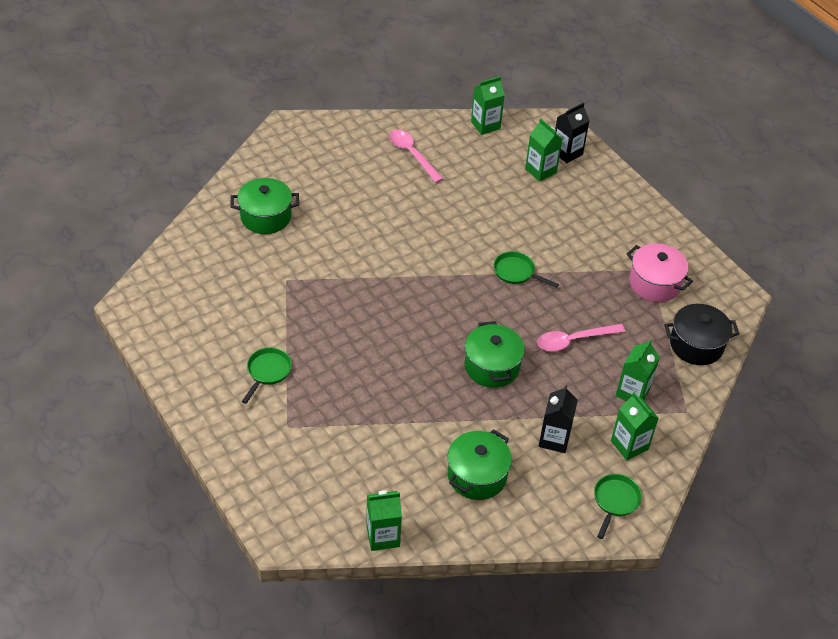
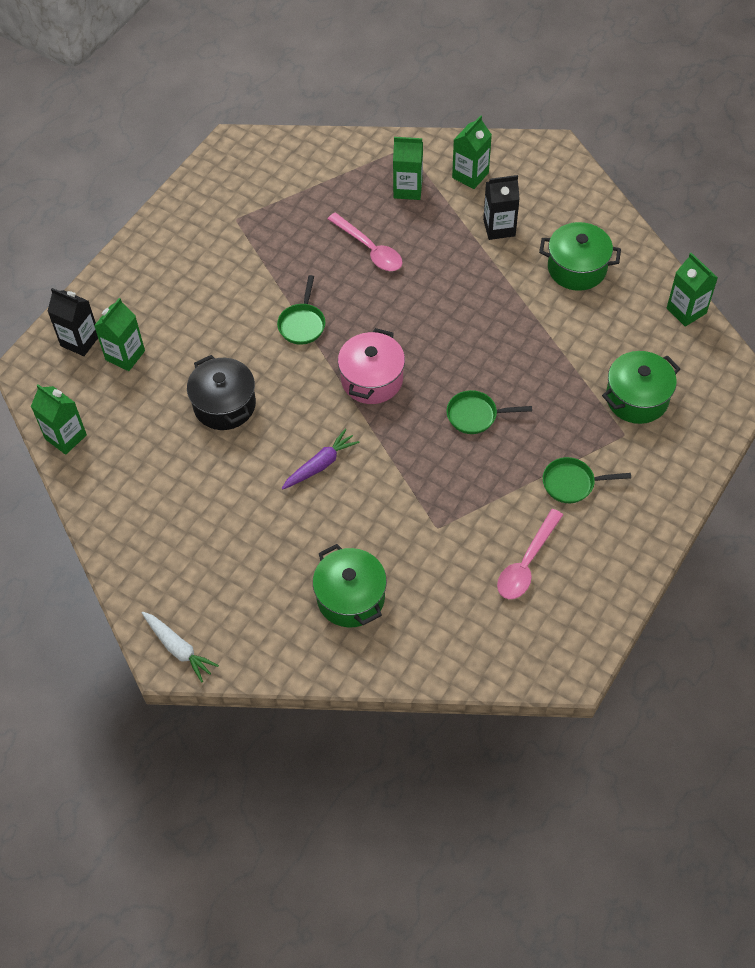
camera: 110 degrees left, 10 degrees up
(290, 130) = (178, 648): none -> white carrot
(380, 238) = (320, 465): none -> purple carrot
(412, 154) = (158, 492): pink spoon -> pink spoon (526, 563)
(492, 366) = (443, 301): green pot -> green pot (637, 398)
(615, 501) = (537, 168): green pan -> green pan (475, 415)
(654, 283) = (253, 210): pink pot -> pink pot (372, 379)
(696, 345) = (319, 160): black pot -> black pot (224, 405)

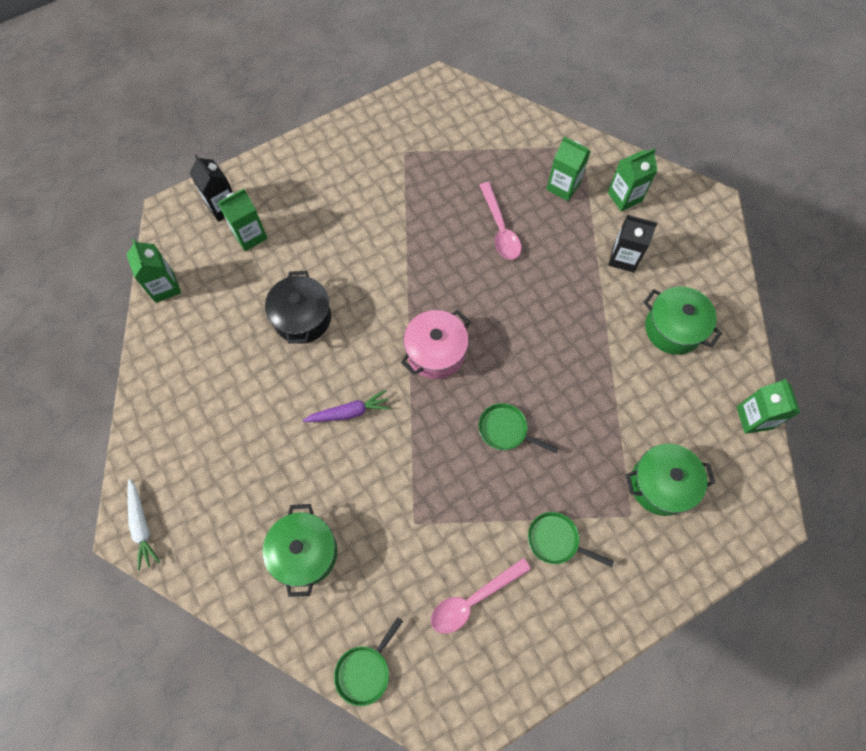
camera: 25 degrees right, 10 degrees up
(302, 324) = (406, 273): green pan -> green pan (365, 670)

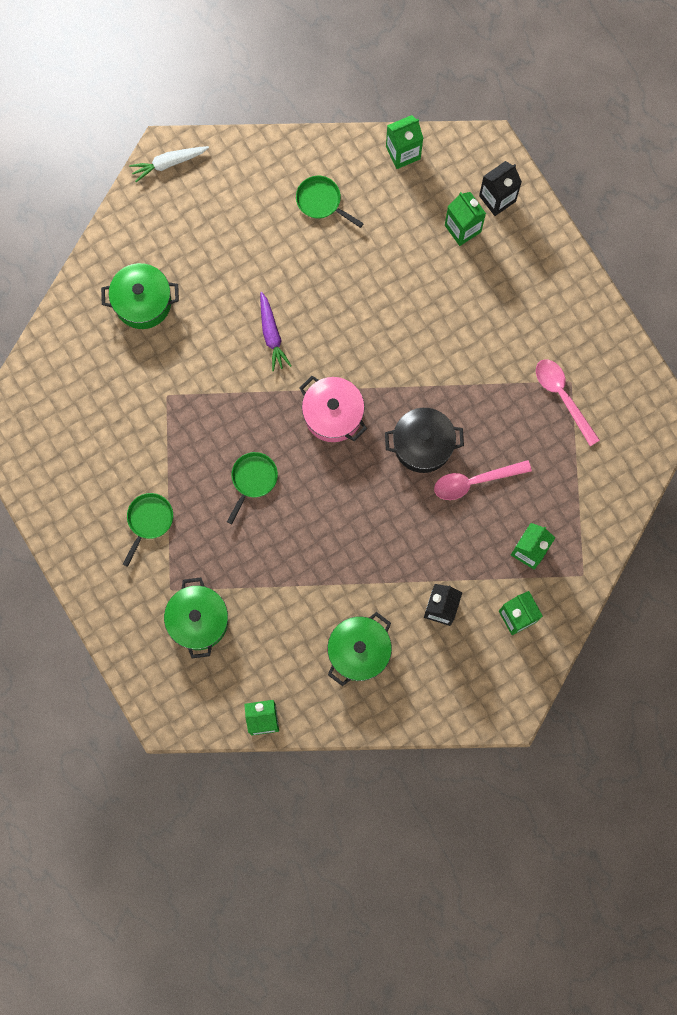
camera: 90 degrees right, 10 degrees up
(302, 318) = (370, 286): black pot -> black pot (423, 445)
(365, 670) = (45, 356): green pan -> green pan (321, 201)
(473, 599) = (100, 446): pink spoon -> pink spoon (562, 397)

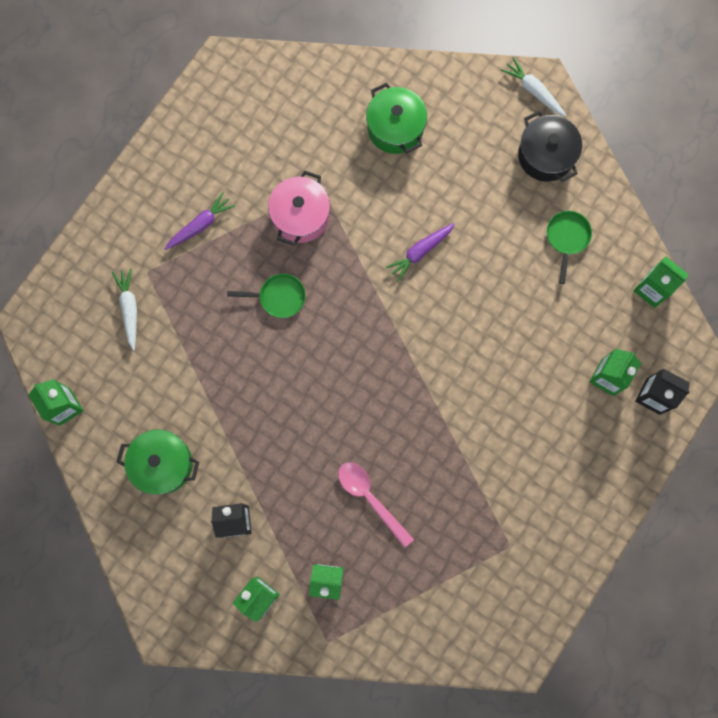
camera: 65 degrees right, 0 degrees up
(149, 521) = (200, 225): green pan -> purple carrot
(198, 620) = (129, 309): green pot -> white carrot
(333, 414) = (372, 340): pink pot -> pink pot (300, 216)
(423, 445) = (382, 434): black pot -> black pot (545, 155)
(562, 397) = (491, 545): pink spoon -> none

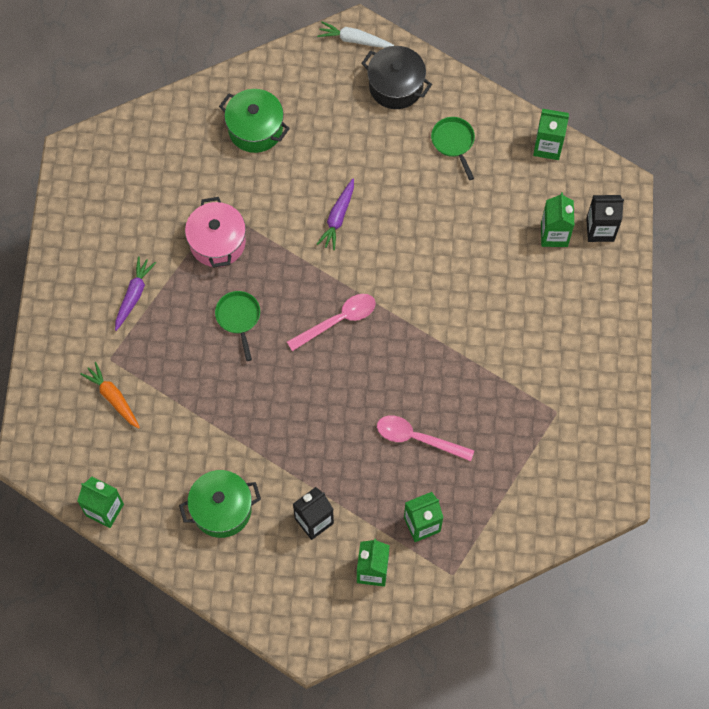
camera: 30 degrees left, 10 degrees down
(129, 309) = (113, 398): white carrot -> orange carrot
(278, 297) = (239, 318): green pan -> green pan turned 75 degrees counterclockwise
(364, 348) = (338, 321): none -> pink spoon

